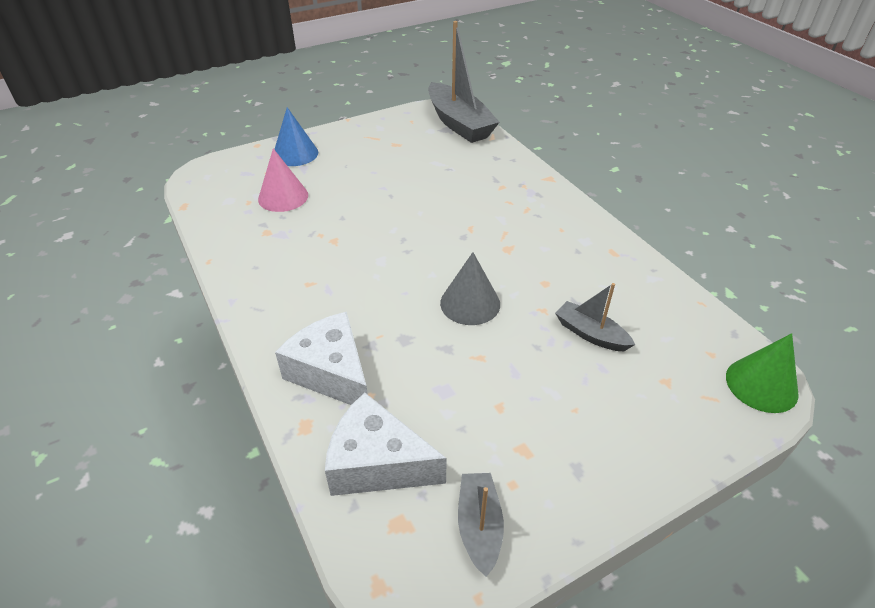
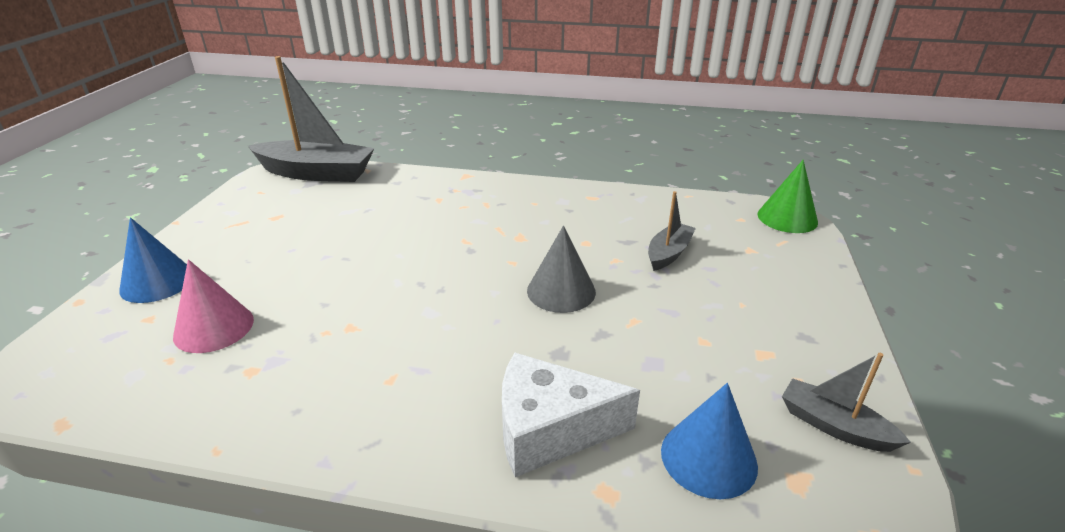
camera: 50 degrees left, 10 degrees down
(377, 463) = (708, 458): white cheese -> blue cone
(590, 334) = (668, 253): grey boat -> grey boat turned 135 degrees clockwise

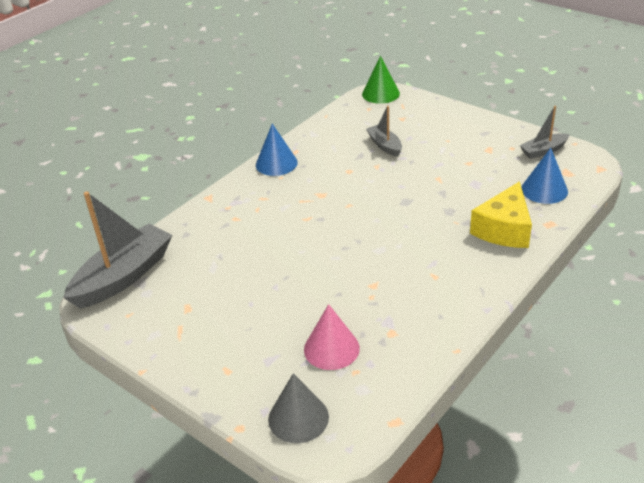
camera: 60 degrees left, 5 degrees up
(157, 282) = (244, 380): blue cone -> blue cone (276, 163)
(550, 430) = (504, 229): white cheese -> yellow cheese
(561, 291) = (394, 194): grey cone -> grey cone (298, 418)

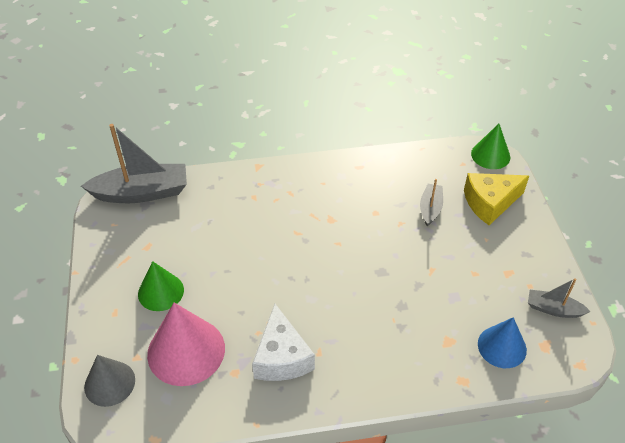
camera: 40 degrees right, 10 degrees up
(248, 328) = (161, 292): none -> green cone
(276, 163) = (334, 168): blue cone -> none
(331, 348) = (186, 351): pink cone -> pink cone, size x1.59
(412, 298) = (281, 357): none -> white cheese
(504, 229) = (420, 356): yellow cheese -> yellow cheese (490, 203)

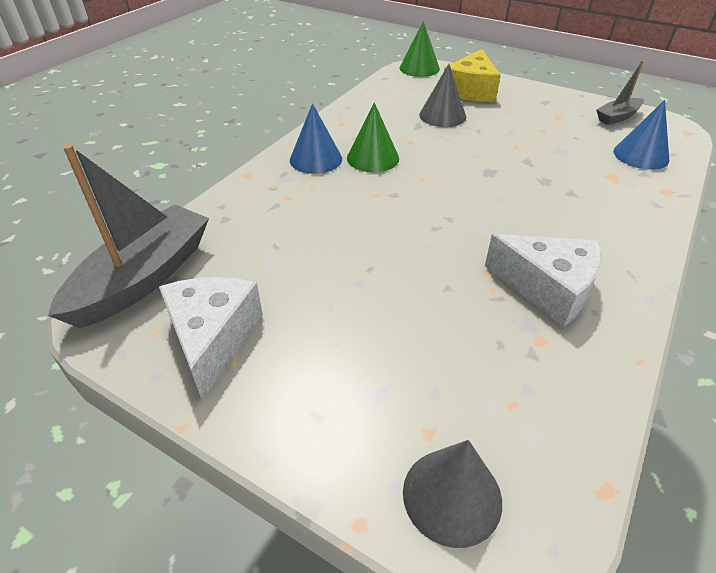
camera: 50 degrees left, 5 degrees down
(127, 246) = (212, 338): none -> white cheese
(161, 292) = (336, 344): green cone -> green cone (373, 158)
(186, 351) = (465, 369): pink cone -> none
(304, 183) = (316, 159): none -> blue cone
(430, 208) = (442, 115): grey boat -> grey cone

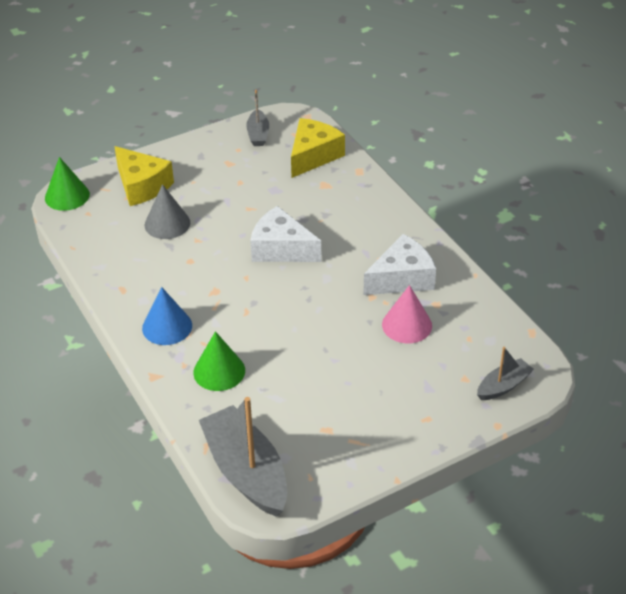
camera: 60 degrees left, 0 degrees up
(212, 338) = (335, 448): white cheese -> white cheese (281, 249)
(373, 158) = (195, 293): green cone -> green cone (219, 371)
(452, 496) = (503, 386): grey cone -> grey boat
(473, 324) = (407, 325): none -> pink cone
(641, 155) = (313, 156): blue cone -> yellow cheese

